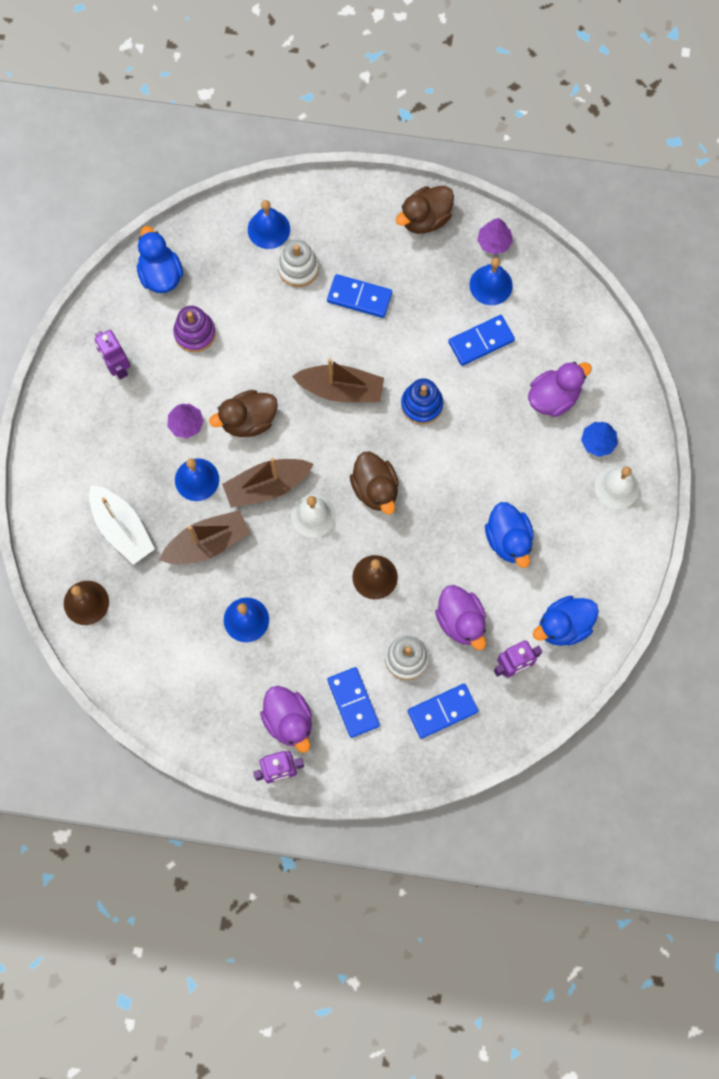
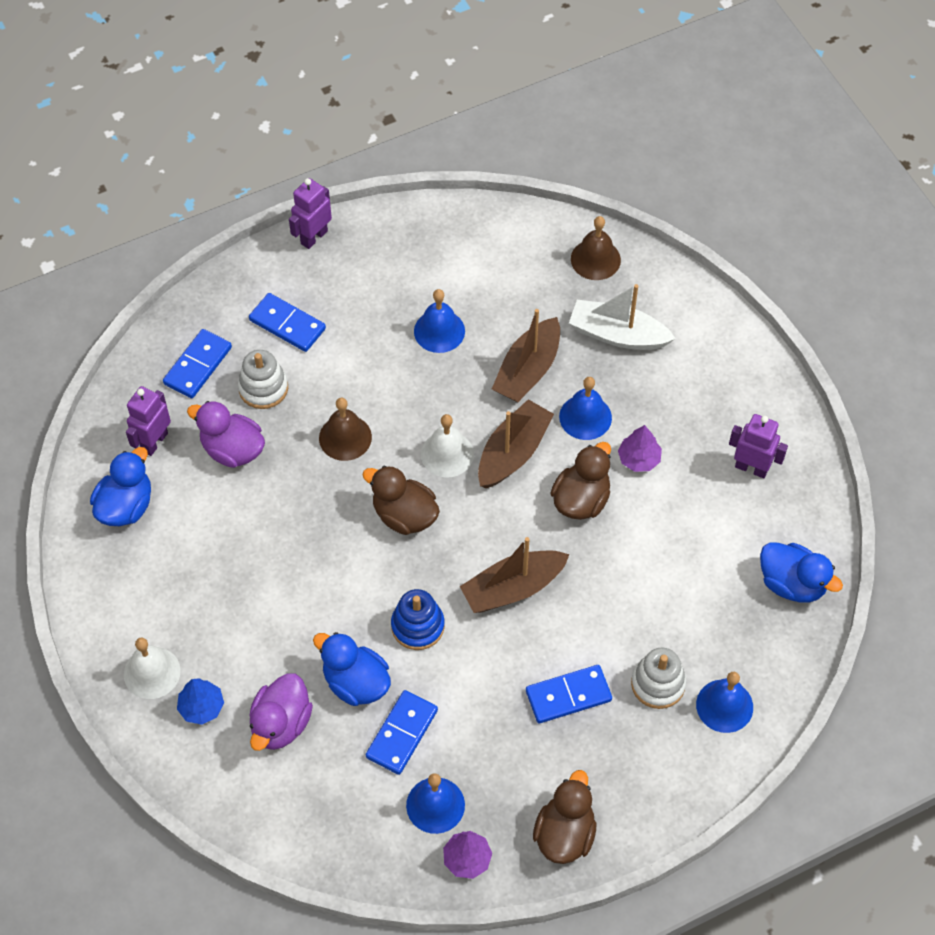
camera: 145 degrees right, 15 degrees down
(195, 333) = (706, 548): purple stacking toy -> none
(288, 721) = (336, 277): purple duck -> none
(508, 540) = (234, 551): blue duck -> blue duck (356, 682)

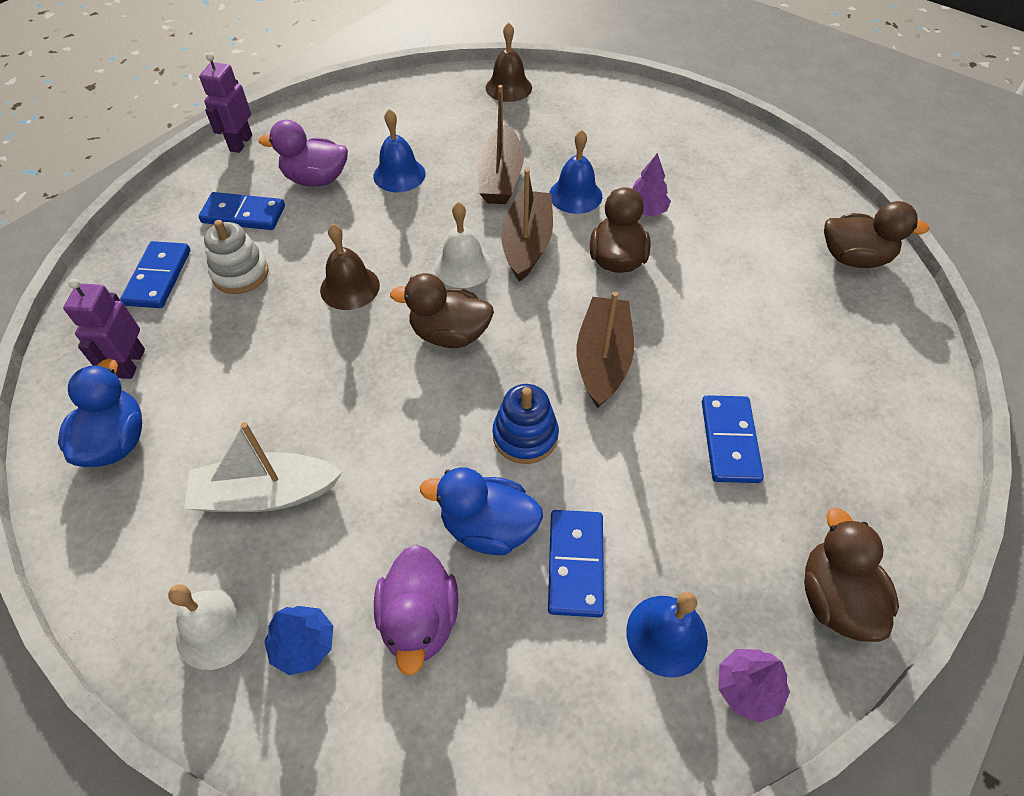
camera: 25 degrees left, 5 degrees down
(232, 450) = (228, 340): purple duck -> purple duck (316, 179)
(513, 588) = (603, 359): brown boat -> brown boat turned 150 degrees clockwise
(568, 695) = (729, 441): blue domino -> blue domino turned 45 degrees counterclockwise
(617, 334) = (562, 130): white boat -> white boat (266, 494)
(658, 684) = (808, 392): white stacking toy -> none
(724, 705) = (885, 386): blue bell -> none
(751, 468) = (746, 185): purple robot -> none
(792, 583) = (854, 258): blue duck -> brown duck

